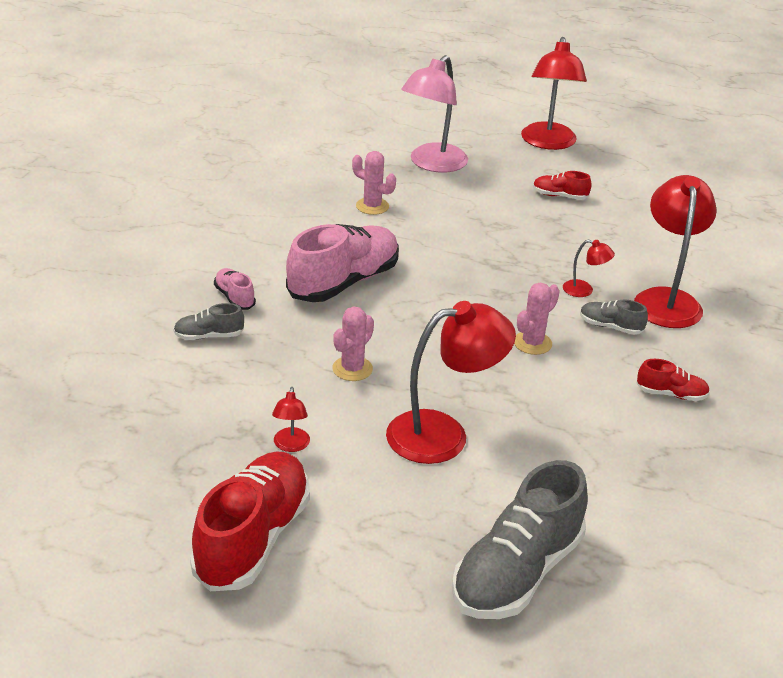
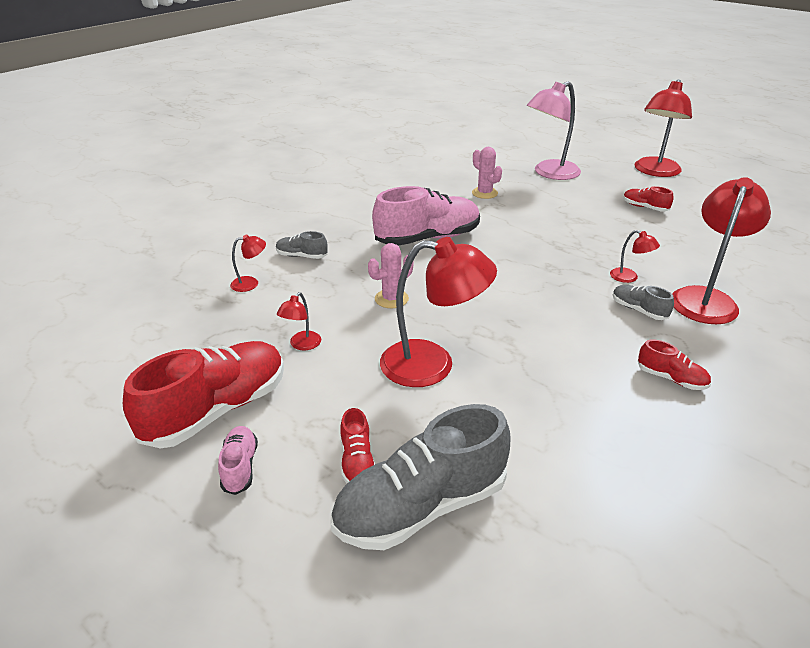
camera: 25 degrees right, 0 degrees up
(173, 385) = (250, 283): none -> red lamp
(234, 297) = (339, 235): pink shoe -> pink shoe (240, 467)
(433, 550) = (357, 462): none -> red shoe
(532, 343) = (557, 309): pink cactus -> none

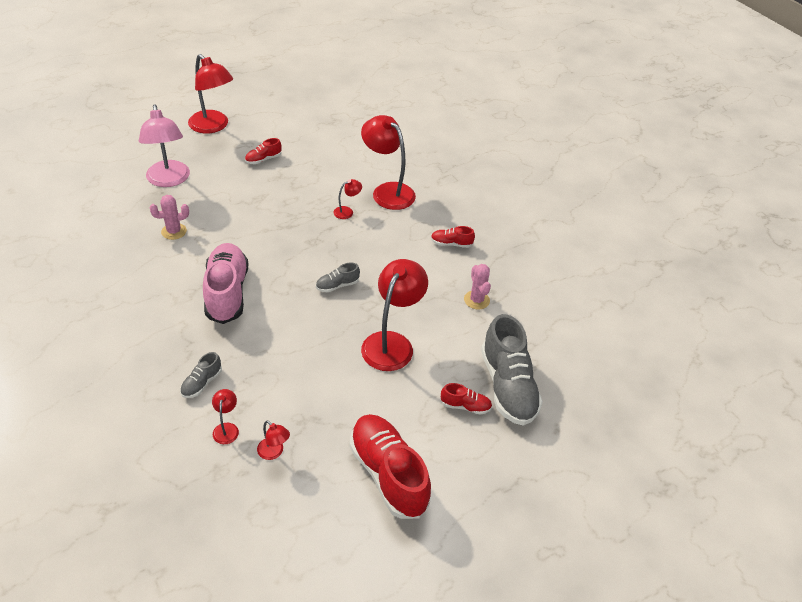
camera: 75 degrees left, 10 degrees up
(240, 467) = (449, 467): pink shoe -> none
(302, 345) = (335, 410): red lamp -> red lamp (274, 452)
(391, 299) = (303, 341): pink cactus -> pink cactus (476, 300)
(638, 310) = (384, 225): grey shoe -> grey shoe (337, 285)
(671, 378) = (451, 244): red shoe -> red shoe turned 135 degrees counterclockwise

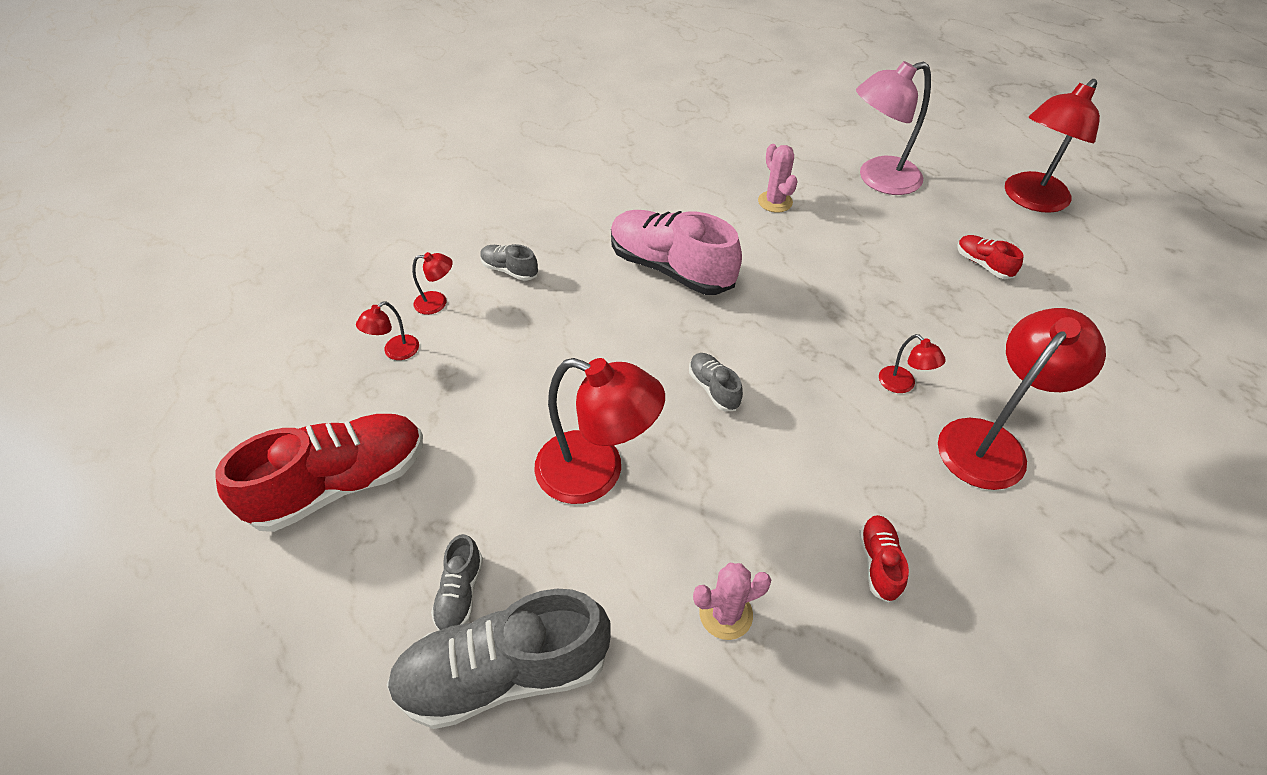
camera: 90 degrees right, 5 degrees up
(227, 292) = (670, 268): pink shoe -> pink shoe turned 135 degrees counterclockwise
(465, 406) = (460, 593): red shoe -> grey shoe

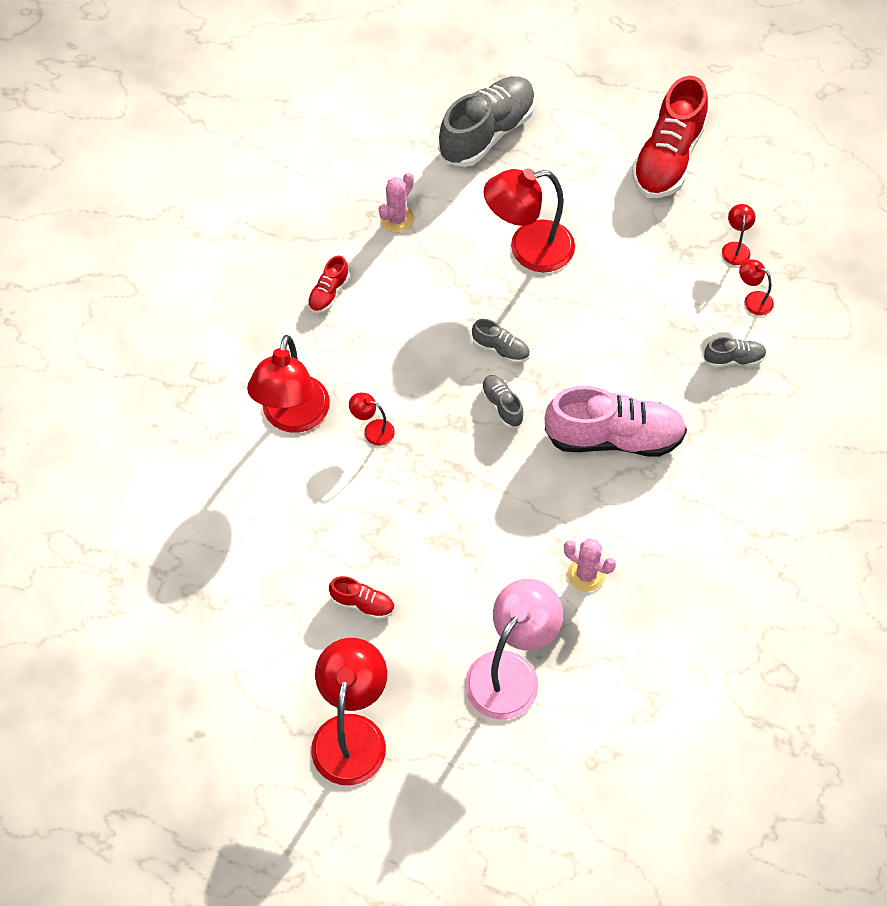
camera: 145 degrees right, 10 degrees up
(437, 303) = (753, 300): red lamp -> red lamp turned 75 degrees clockwise
(460, 593) = (543, 150): grey shoe -> grey shoe (502, 405)
(879, 562) = (328, 293): red shoe -> red shoe turned 60 degrees clockwise

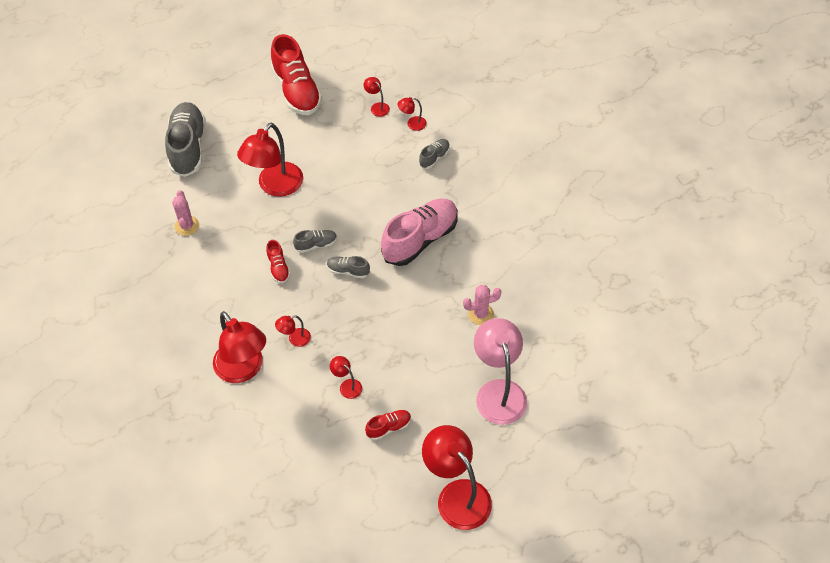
camera: 45 degrees left, 5 degrees down
(328, 293) = (191, 292): red shoe -> red shoe (278, 268)
(370, 524) = (347, 385): none -> red lamp

